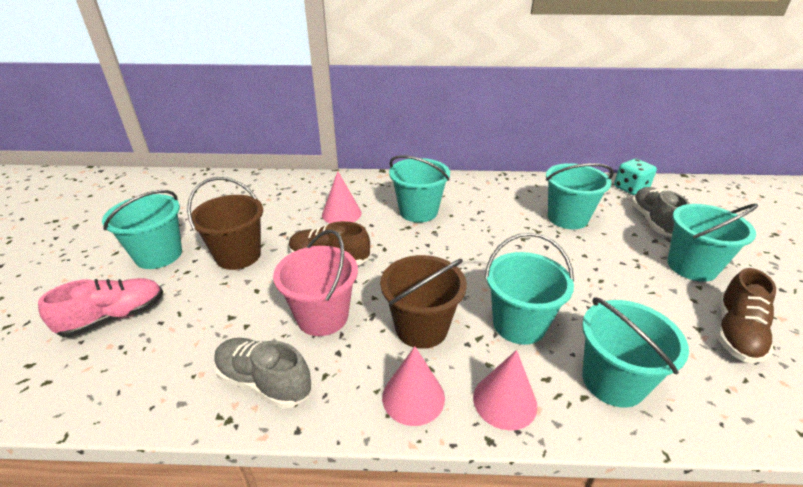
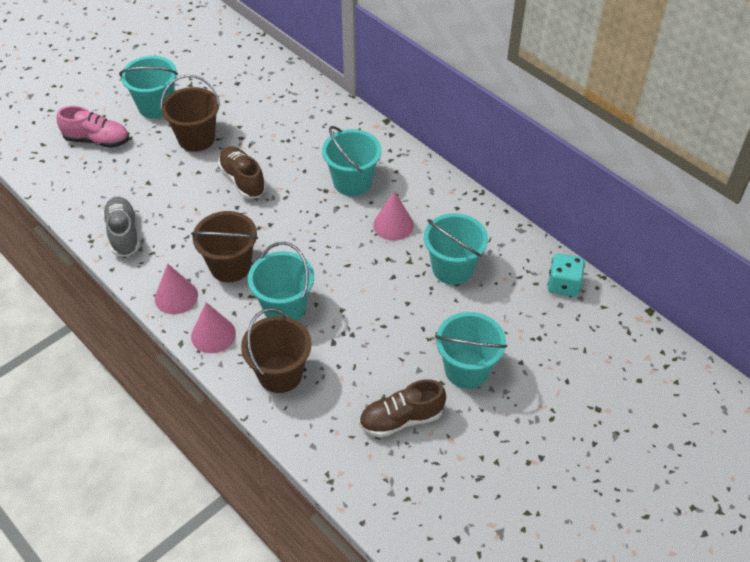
camera: 45 degrees right, 15 degrees up
(322, 316) = (191, 218): pink bucket -> none
(341, 214) = (298, 146): pink cone -> pink cone (393, 225)
(613, 381) = (280, 374): turquoise bucket -> brown bucket
(653, 221) = (516, 322): grey shoe -> none

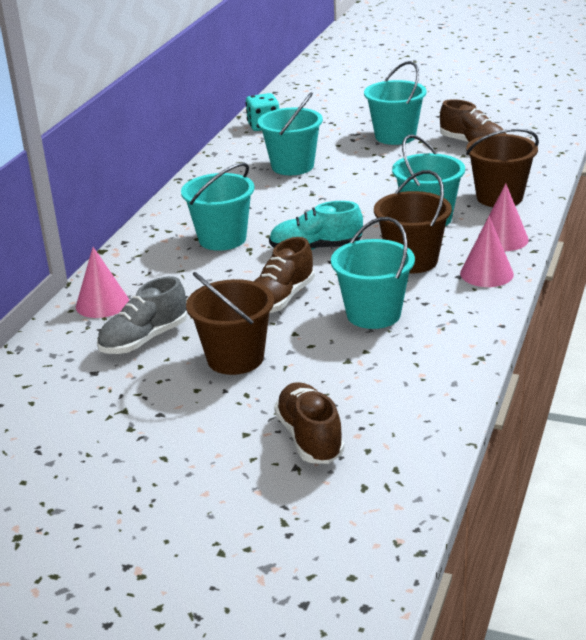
camera: 115 degrees left, 20 degrees down
(97, 140) = (310, 438): pink shoe -> brown shoe
(123, 234) = (445, 340): grey shoe -> grey shoe (144, 339)
(156, 106) = (194, 419): turquoise bucket -> turquoise bucket (373, 314)
(294, 223) = (315, 249): none -> turquoise shoe
(393, 225) = (265, 203): pink cone -> pink cone (102, 304)

